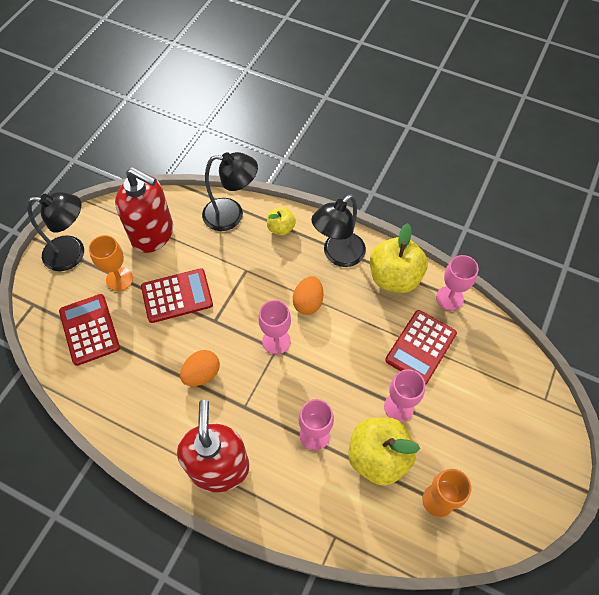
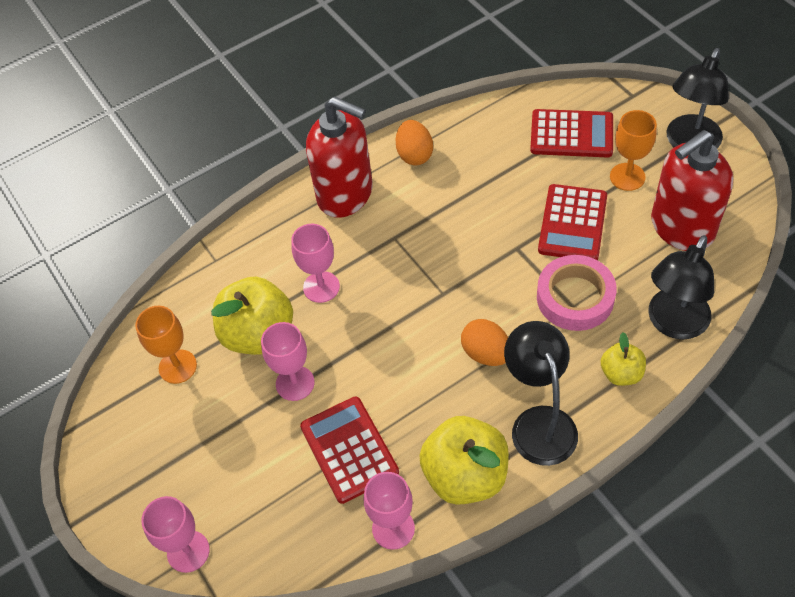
camera: 125 degrees right, 5 degrees down
(202, 374) = (456, 214): orange egg -> orange egg (414, 155)
(238, 271) = (575, 297): none -> pink tape
(276, 341) = (453, 297): pink goblet -> pink goblet (188, 551)

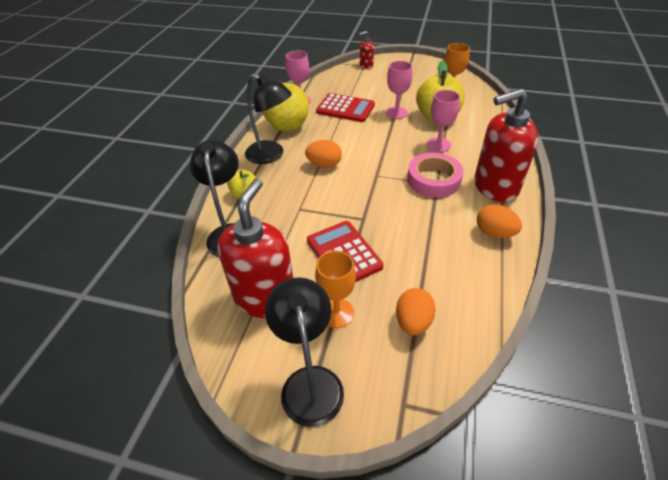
camera: 135 degrees right, 10 degrees down
(188, 551) = (366, 65): pink goblet -> red soap dispenser
(571, 134) = (413, 322): red calculator -> orange egg
(575, 297) = (302, 213): pink tape -> pink tape (433, 180)

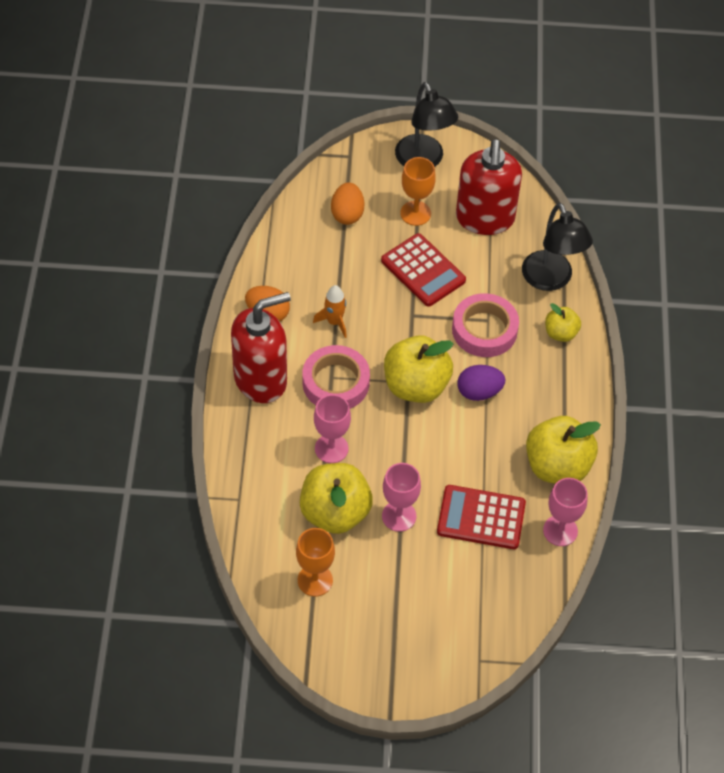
camera: 165 degrees right, 10 degrees up
(271, 155) = (556, 401): black lamp -> none
(305, 202) = (484, 330): none -> pink tape
(324, 165) = (479, 392): orange egg -> purple egg
(366, 65) = (475, 660): red soap dispenser -> none
(371, 172) = (416, 386): none -> yellow apple
(432, 220) = (334, 322): none -> orange rocket

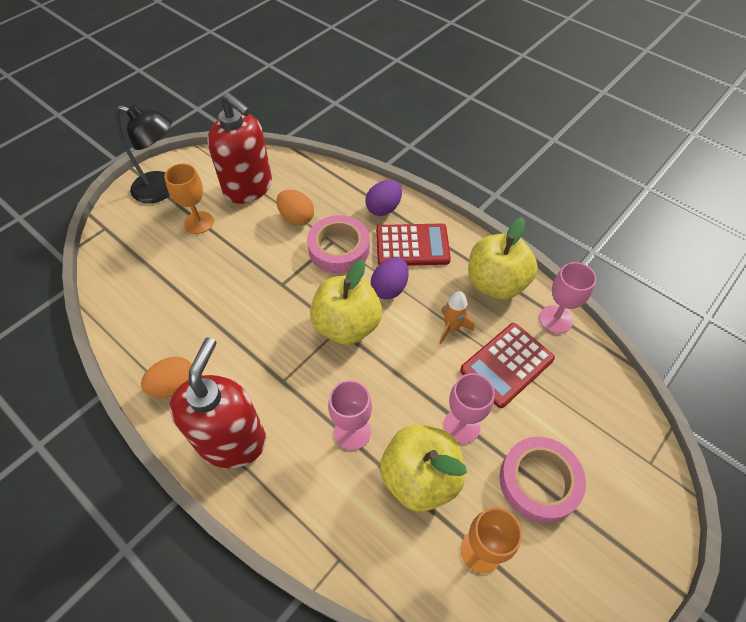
camera: 50 degrees left, 0 degrees up
(334, 322) = (234, 341): orange rocket -> orange rocket (451, 328)
(335, 382) = (291, 381): pink tape -> pink tape (539, 481)
(347, 214) = (150, 264): orange egg -> orange egg (296, 218)
(423, 271) = (251, 251): red calculator -> red calculator (412, 246)
(551, 280) = (335, 186): black lamp -> none
(560, 333) = (383, 208): yellow apple -> purple egg

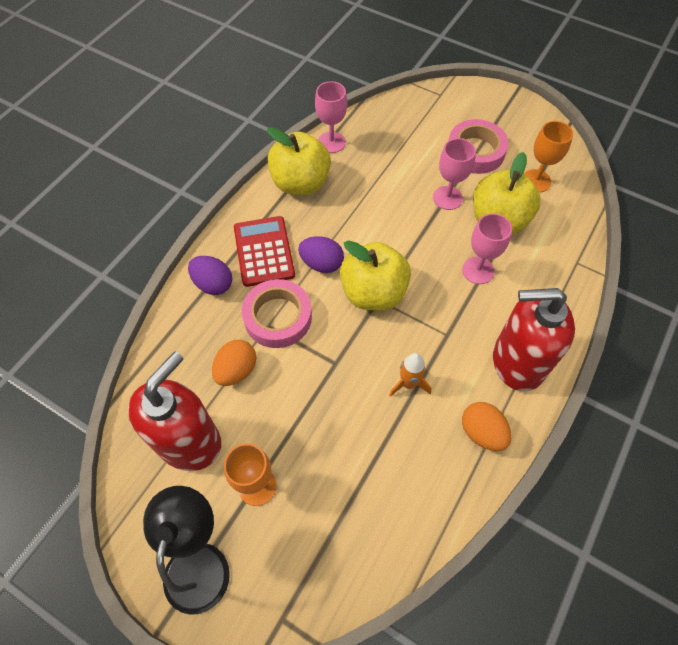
camera: 100 degrees left, 5 degrees up
(451, 328) = (357, 211): orange rocket -> orange rocket (408, 383)
(506, 364) = (384, 172): red calculator -> none

